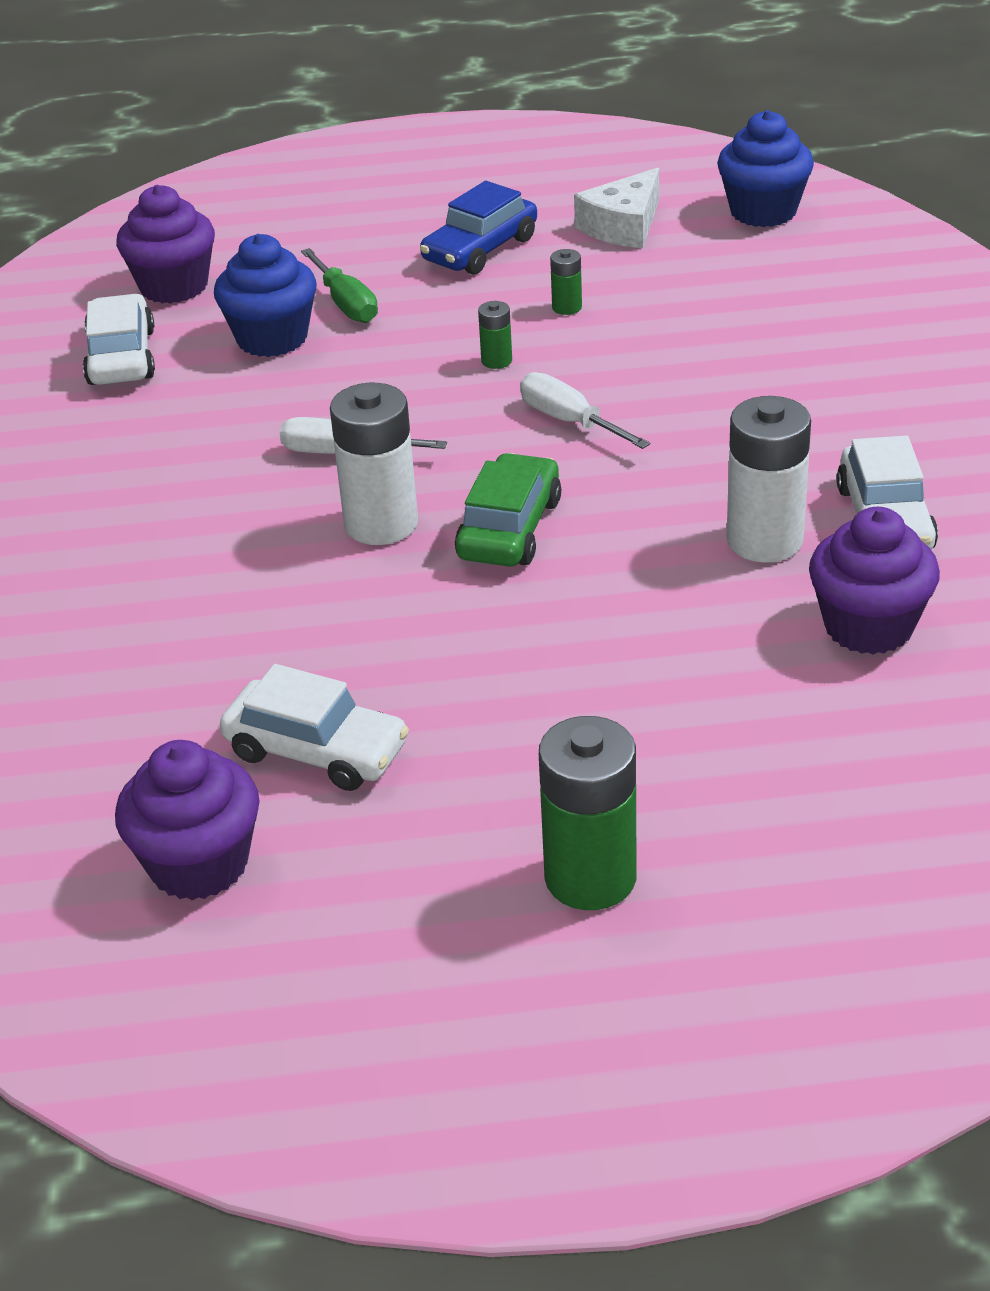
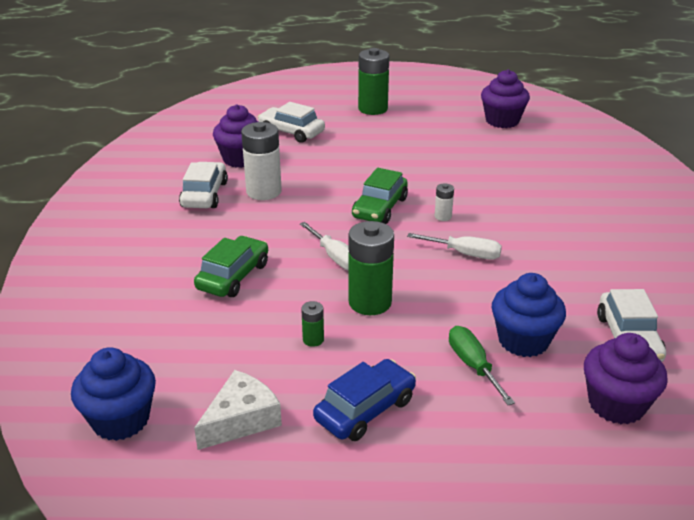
camera: 175 degrees left, 5 degrees down
(316, 750) = (465, 143): white car -> white car (291, 132)
(381, 524) = (443, 216): white battery -> white battery, size x0.47
(496, 361) = (370, 302): green battery -> green battery, size x2.15
(727, 373) = (233, 276): none -> green car

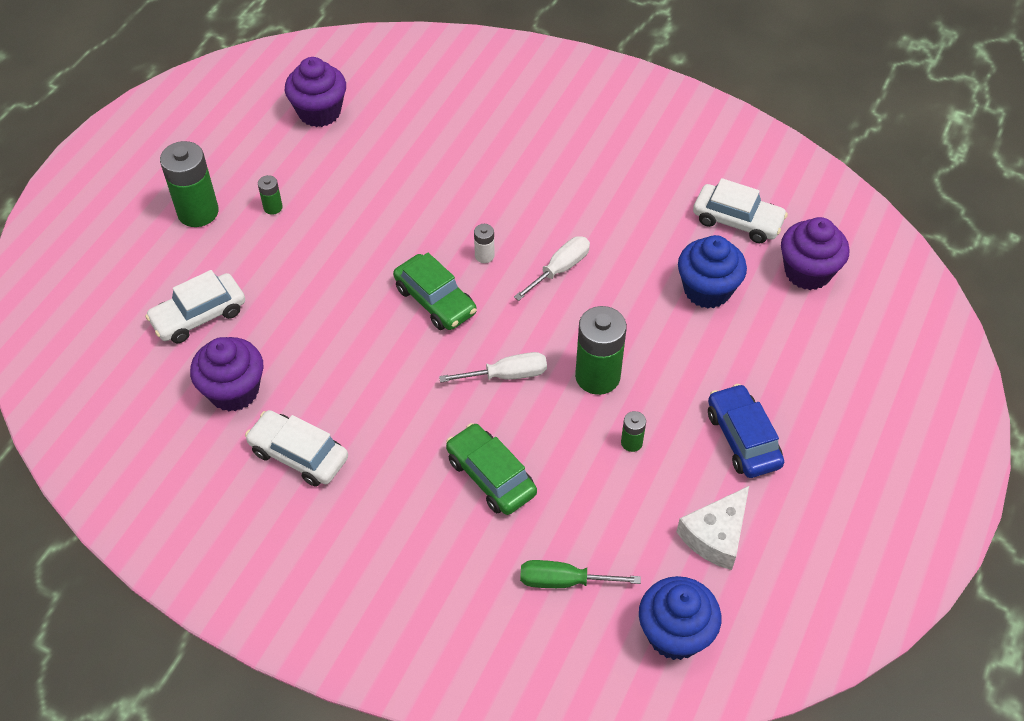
camera: 65 degrees left, 20 degrees up
(241, 420) = (716, 535): white cheese -> white cheese turned 120 degrees counterclockwise
(264, 191) = (331, 393): white battery -> none
(402, 129) = (273, 207): none -> green battery
(473, 365) = (722, 339): green screwdriver -> green screwdriver (564, 581)

